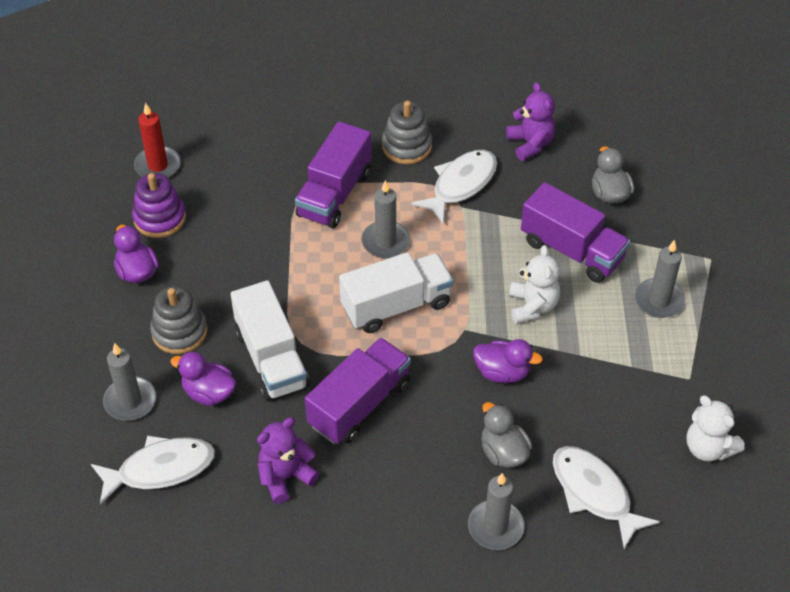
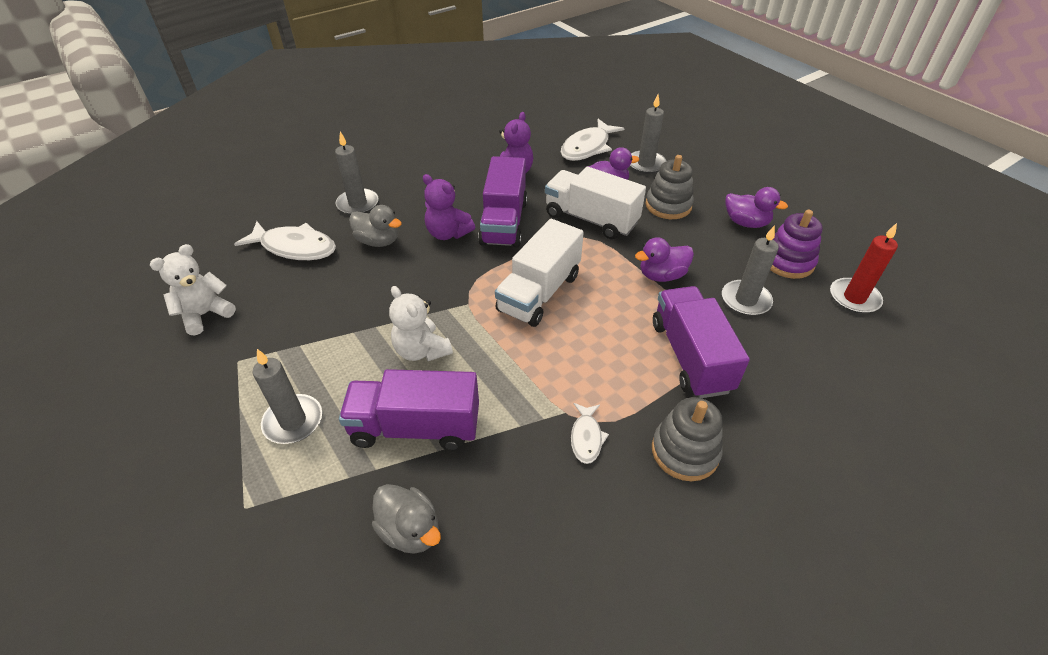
camera: 145 degrees right, 5 degrees down
(385, 242) = (599, 338): grey candle -> grey candle (745, 300)
(461, 185) = (586, 437): white fish -> white fish, size x0.53
(502, 372) = (413, 288): purple duck -> purple duck (661, 275)
(530, 144) = (555, 548): purple teddy bear -> purple teddy bear (448, 233)
(708, 448) = (205, 314): white teddy bear -> white teddy bear turned 60 degrees counterclockwise

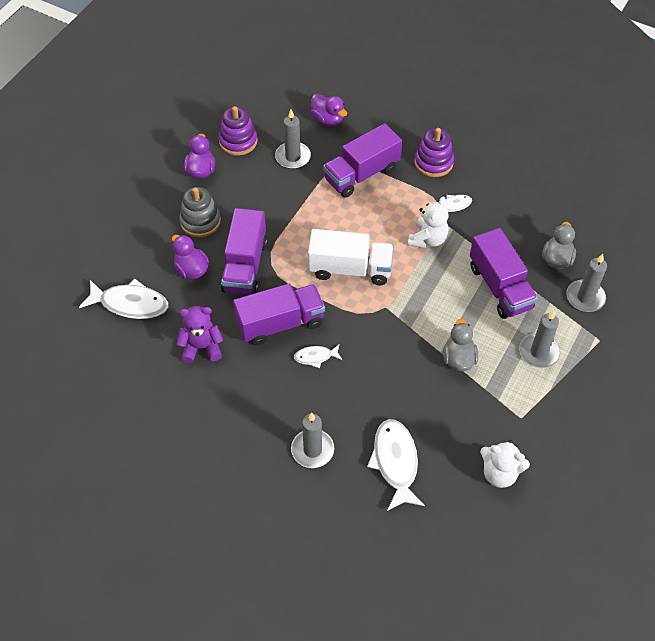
camera: 115 degrees left, 10 degrees up
(378, 241) = (353, 403): grey duck -> grey duck (458, 359)
(421, 350) = (443, 313): white teddy bear -> white teddy bear (428, 239)
(448, 233) = (315, 357): purple teddy bear -> white fish
(591, 219) = (245, 266): white truck -> purple truck
(646, 164) = (141, 252): grey candle -> grey candle (585, 297)
(661, 275) = (291, 205): purple duck -> purple duck (328, 119)
(685, 451) = (433, 162): grey stacking toy -> purple stacking toy
(854, 298) = (260, 106): red candle -> none

